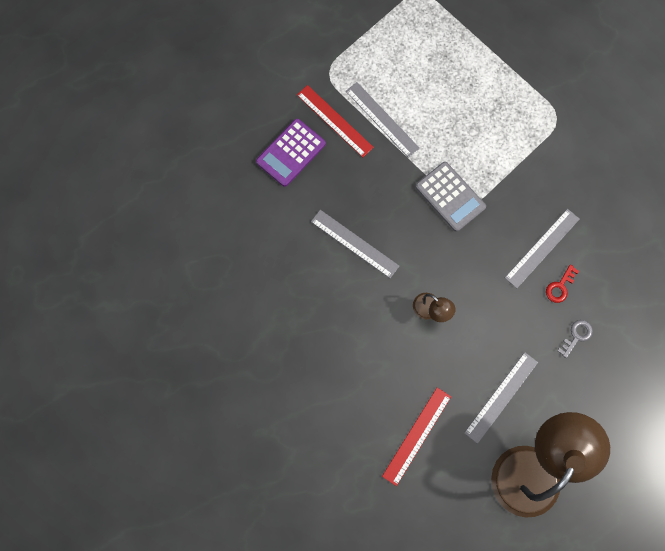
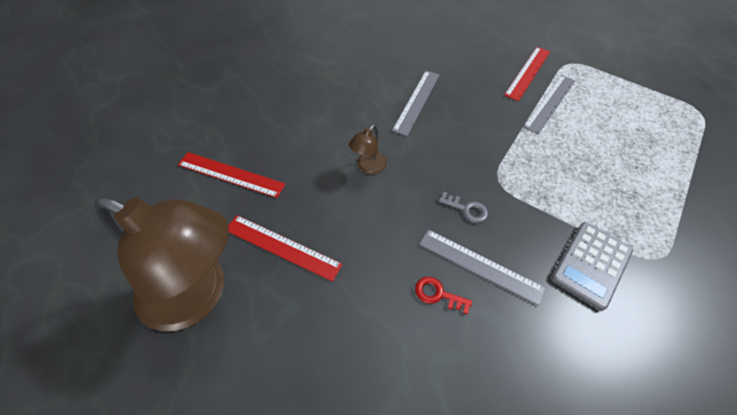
camera: 75 degrees right, 20 degrees down
(291, 153) = (482, 51): purple calculator -> none
(450, 197) = (499, 166): grey calculator -> grey calculator (591, 264)
(501, 397) = (282, 247): grey ruler -> red ruler
(576, 336) = (377, 325): grey key -> grey key (467, 209)

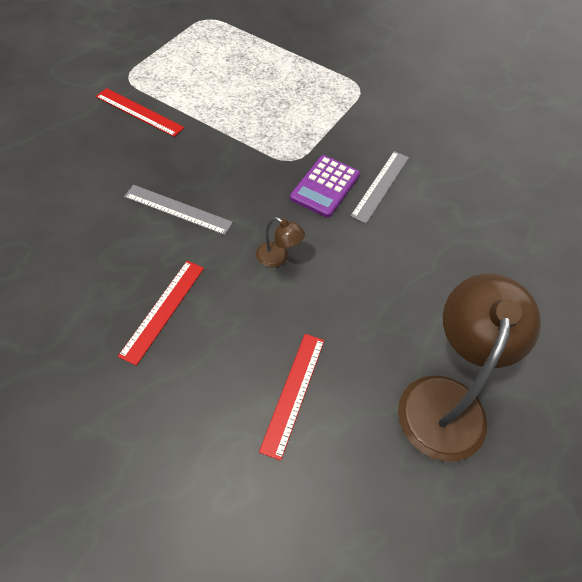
camera: 95 degrees left, 0 degrees up
(282, 247) = (382, 330): red ruler -> red ruler (163, 310)
(438, 294) = (410, 215): red key -> none
(467, 209) = (325, 186): grey key -> purple calculator
(550, 103) = (189, 106): grey ruler -> none
(591, 264) = (369, 122): grey calculator -> none

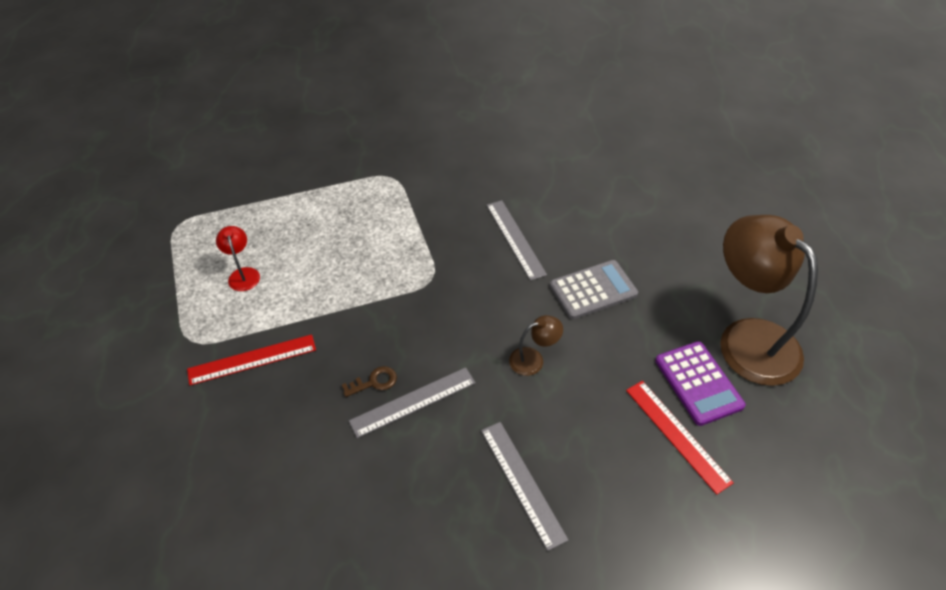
camera: 45 degrees left, 5 degrees down
(163, 310) = (522, 483): red ruler -> grey ruler
(175, 180) = (374, 382): none -> brown key
(200, 68) = (243, 274): none -> red lamp
(325, 186) = (483, 276): purple calculator -> purple calculator (698, 383)
(382, 261) = (593, 290): none -> grey calculator

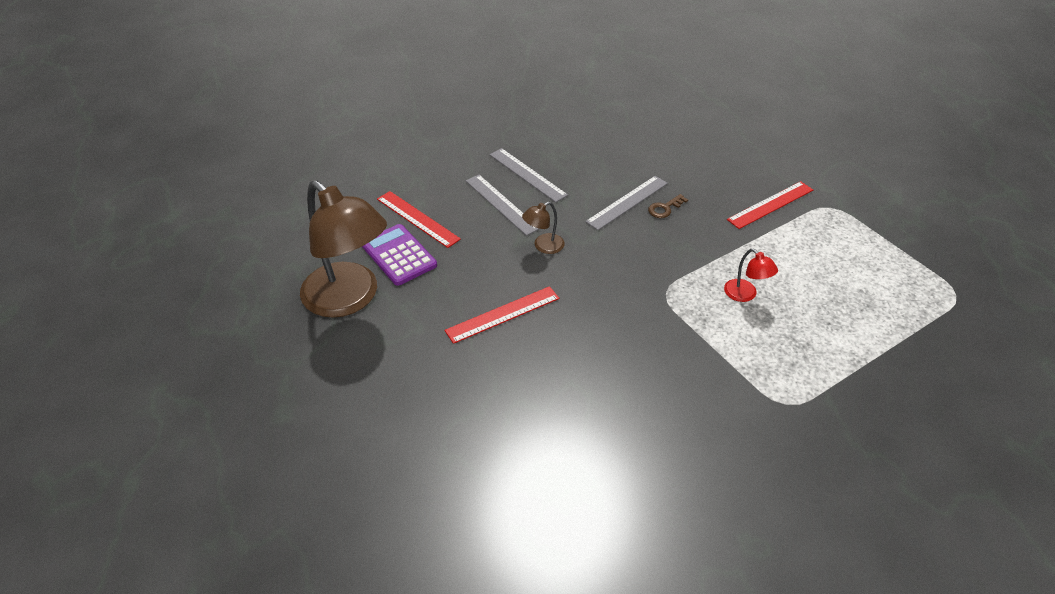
camera: 165 degrees right, 5 degrees down
(243, 274) = (843, 263): red lamp -> red lamp (745, 295)
(515, 239) = (600, 353): grey ruler -> grey ruler (501, 204)
(593, 290) = (503, 314): grey calculator -> red ruler

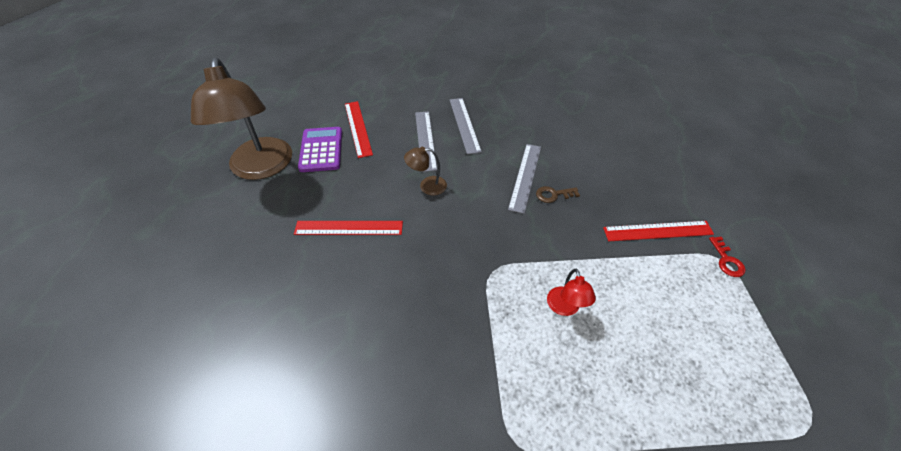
camera: 30 degrees right, 5 degrees up
(627, 202) = (525, 176): grey ruler -> grey ruler turned 60 degrees counterclockwise
(835, 206) = (726, 260): none -> red key

